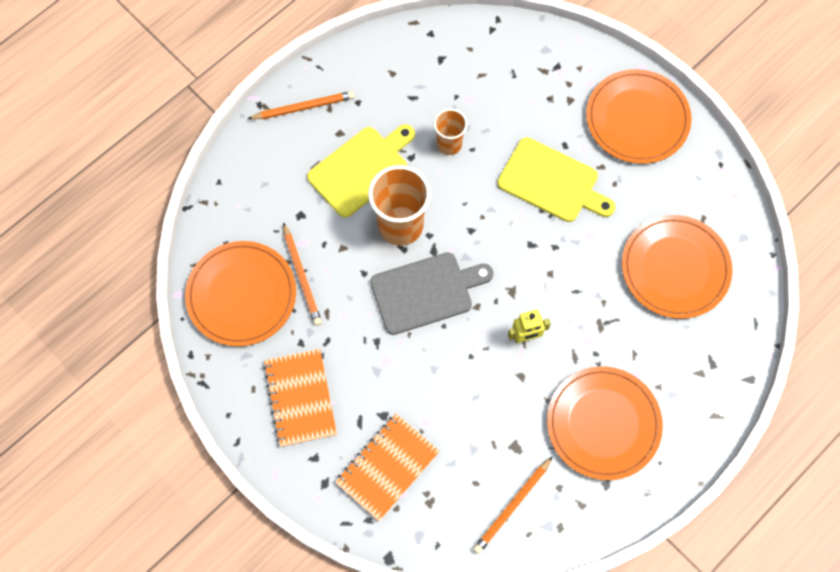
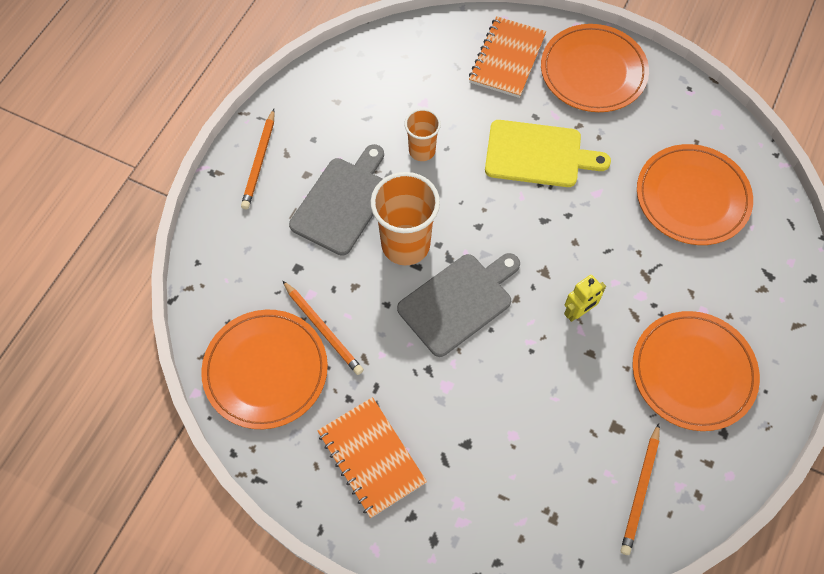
camera: 20 degrees left, 5 degrees down
(303, 107) = (259, 161): orange pencil -> orange pencil turned 135 degrees clockwise
(361, 169) = (343, 202): yellow cutting board -> grey cutting board
(387, 467) = (493, 498): orange notebook -> orange notebook (507, 59)

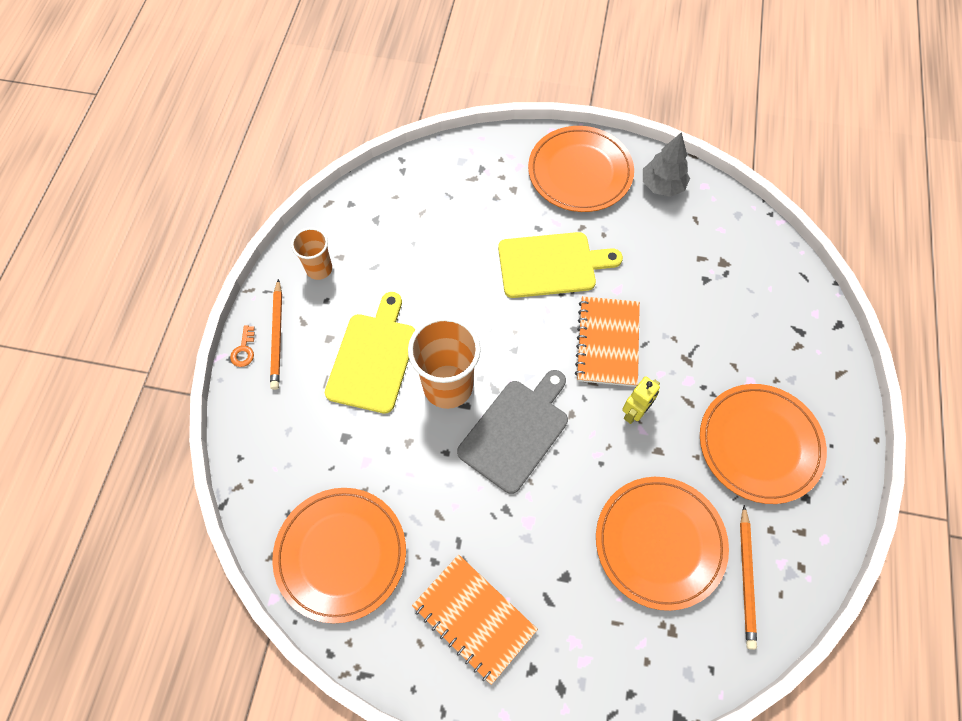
camera: 15 degrees left, 0 degrees up
(226, 167) = (244, 350): none -> orange key
(322, 329) = (388, 495): orange pencil -> none
(343, 202) = (373, 358): grey cutting board -> yellow cutting board
(422, 151) = (438, 287): orange cup -> orange cup (319, 269)
(507, 59) = (495, 178): orange notebook -> orange notebook (607, 342)
(672, 102) = (662, 186): none -> grey tree
(692, 197) = (707, 272): orange plate -> orange plate (659, 543)

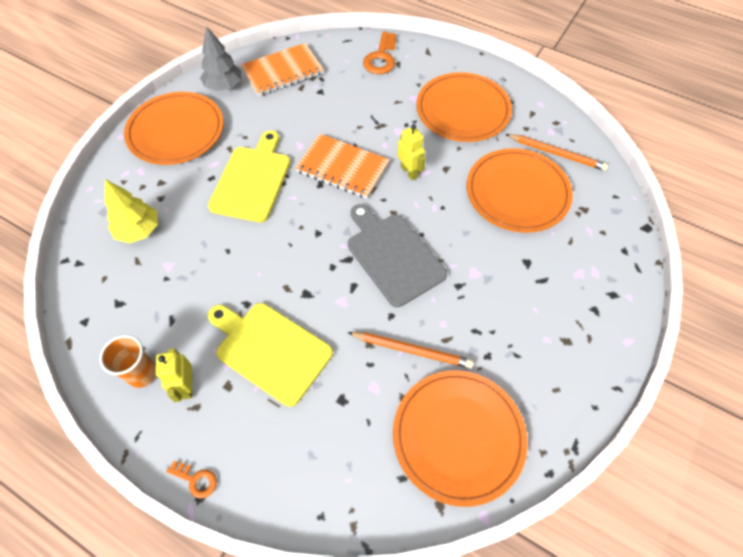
camera: 70 degrees left, 5 degrees down
(277, 336) = (198, 438): orange pencil -> orange pencil (411, 350)
(318, 307) = (187, 386): none -> yellow robot
(448, 386) = (328, 294): orange cup -> none
(453, 198) = (139, 230): none -> yellow tree
(474, 618) = (544, 339): orange notebook -> orange notebook (282, 71)
(796, 324) = (381, 58): none -> orange key

